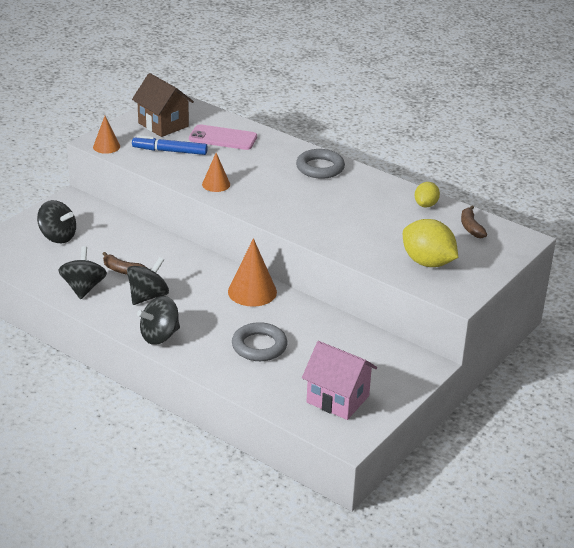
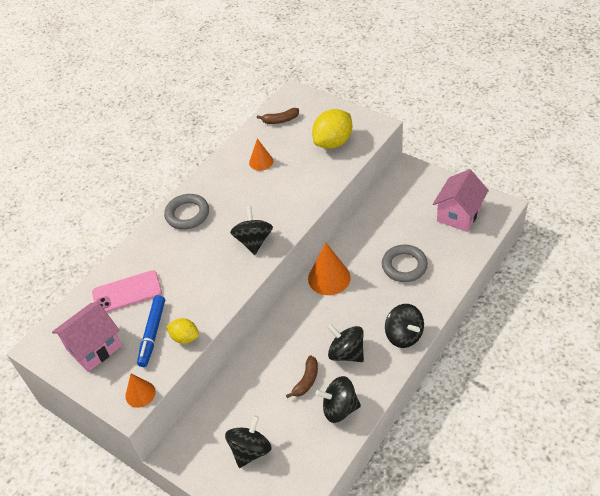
camera: 85 degrees left, 15 degrees up
(163, 125) = (94, 348): brown house -> pink house
(216, 184) = (219, 287): orange cone -> orange cone (261, 162)
(223, 138) = (127, 292): pink phone -> pink phone turned 60 degrees clockwise
(273, 204) = (253, 241): none -> black spinning top
(426, 205) = (248, 145): yellow lemon -> yellow lemon (185, 337)

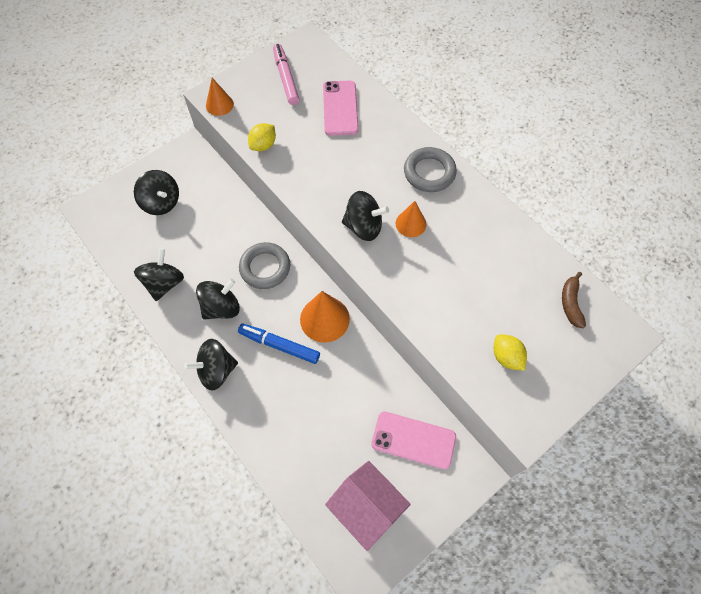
camera: 100 degrees right, 15 degrees up
(94, 348) = (286, 78): pink house -> pink marker
(152, 333) = (280, 121): blue marker -> blue marker (279, 345)
(261, 162) = (494, 262): orange cone -> orange cone (410, 223)
(306, 380) = (208, 263): brown banana -> none
(333, 142) = (506, 357): yellow lemon -> yellow lemon, size x0.56
(401, 202) = (413, 440): none -> pink phone
(404, 266) = (309, 406): grey ring -> grey ring (265, 268)

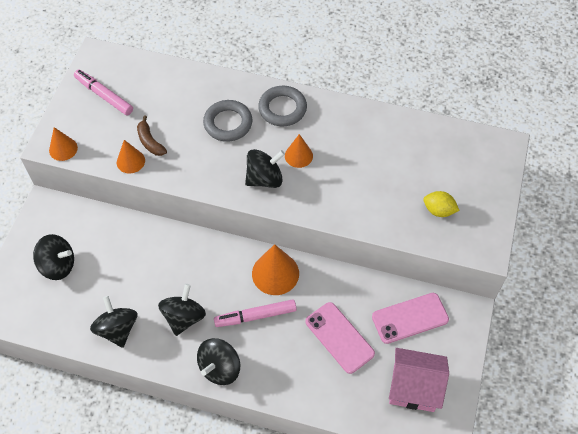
camera: 35 degrees left, 5 degrees down
(263, 145) = (130, 161): yellow lemon -> orange cone
(265, 268) = (195, 264): grey ring -> grey ring (228, 123)
(279, 345) = (255, 316): blue marker -> pink marker
(340, 108) = (171, 96): pink phone -> pink phone (339, 337)
(570, 303) = (453, 146): brown banana -> brown banana (150, 142)

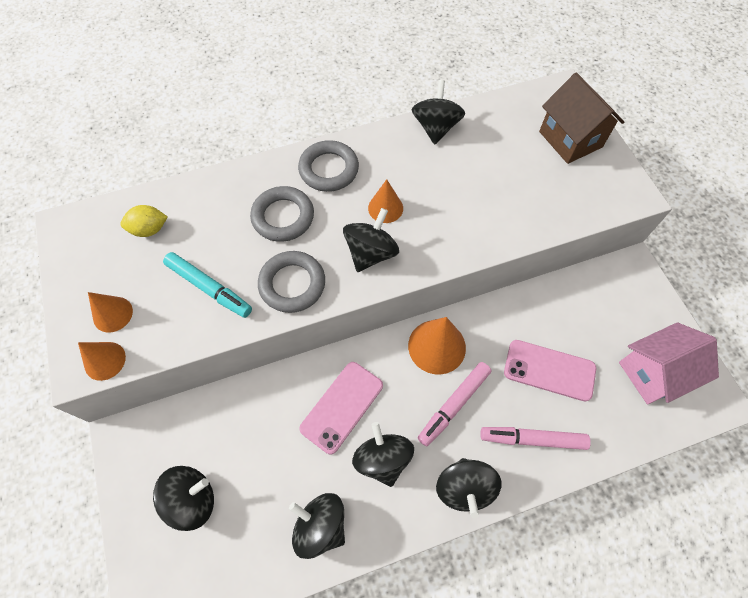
camera: 35 degrees left, 5 degrees up
(104, 96) = (111, 267): pink marker -> pink marker (532, 439)
(130, 161) = (203, 324): orange cone -> orange cone (113, 314)
(150, 142) = (209, 288): brown banana -> turquoise marker
(200, 169) = (292, 284): none -> grey ring
(381, 120) = (435, 128): none -> black spinning top
(410, 318) = (592, 307): pink phone -> pink phone (342, 406)
(438, 210) = (562, 183): yellow lemon -> yellow lemon (149, 229)
(475, 184) = (570, 139): none -> brown house

